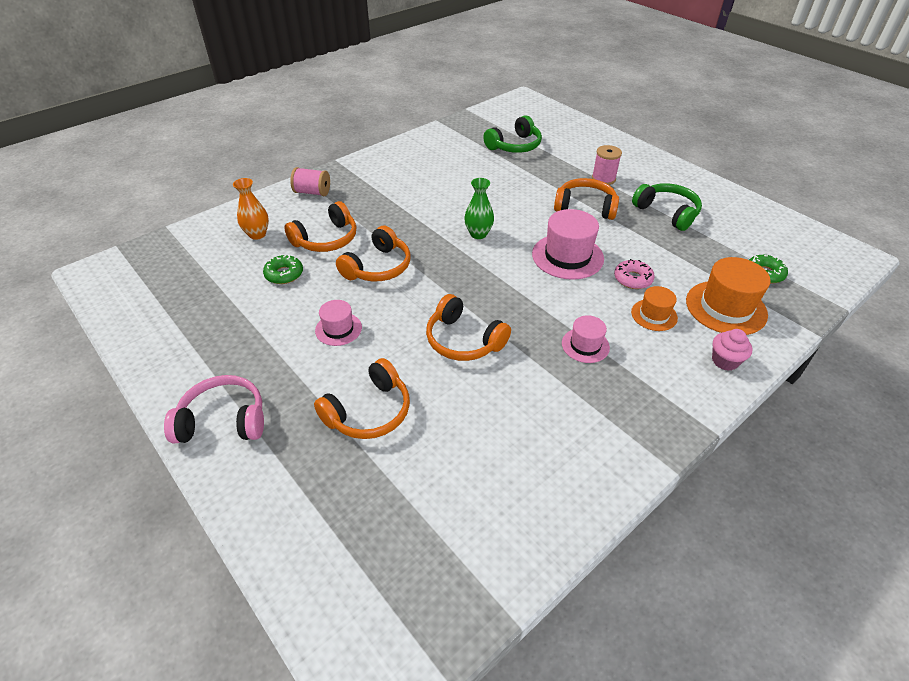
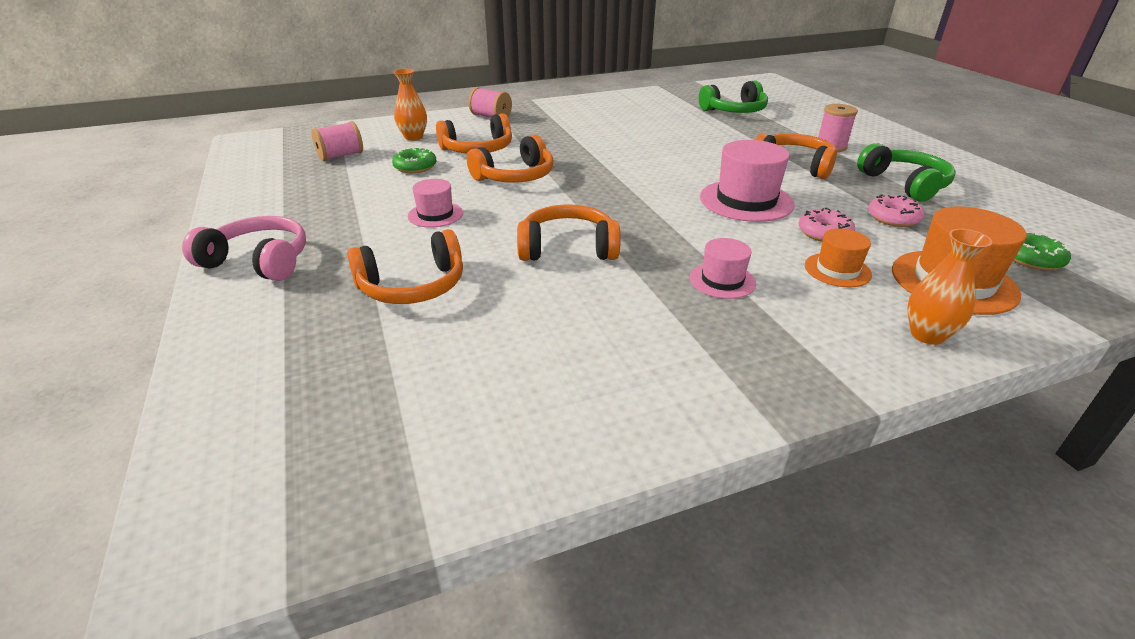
camera: 20 degrees right, 10 degrees down
(204, 274) = (340, 156): none -> pink spool
(463, 340) = (568, 248): orange headphones -> orange headphones turned 120 degrees clockwise
(478, 234) = (647, 168): green vase -> none
(671, 252) = (893, 218): none -> pink donut
(725, 361) = (927, 335): pink cupcake -> orange vase

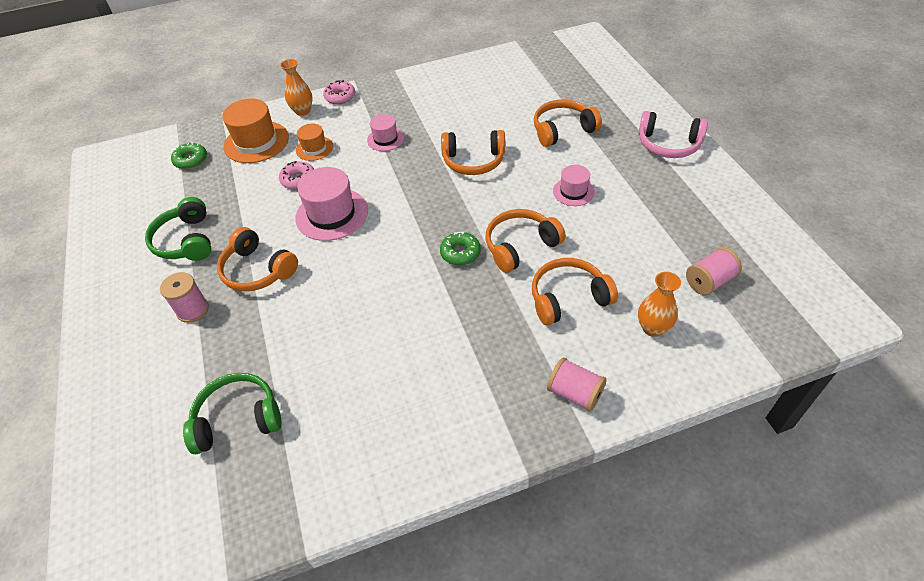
camera: 175 degrees left, 15 degrees up
(415, 167) = (620, 261): green donut -> green donut (460, 253)
(893, 218) = (237, 196): pink donut -> pink donut (340, 97)

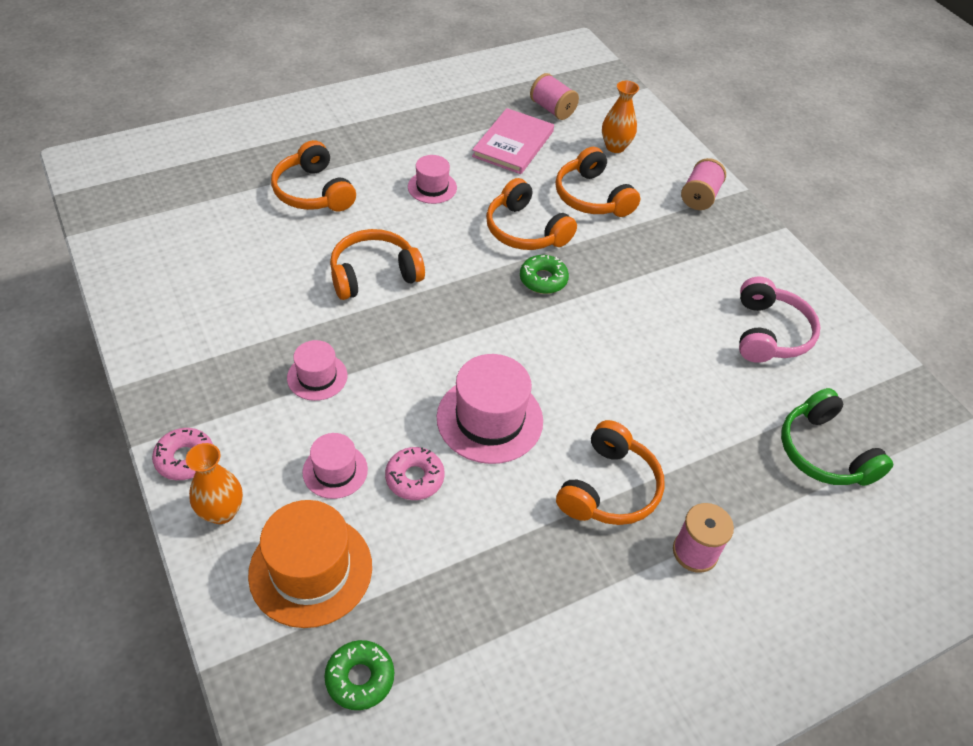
camera: 105 degrees left, 0 degrees up
(186, 241) = (568, 610): green headphones -> none
(314, 148) = (335, 471): orange hat -> pink hat
(473, 161) = (374, 274): orange headphones -> orange headphones turned 105 degrees counterclockwise
(643, 246) = (513, 144): none -> pink book
(668, 145) = (349, 112): pink headphones -> pink headphones (769, 333)

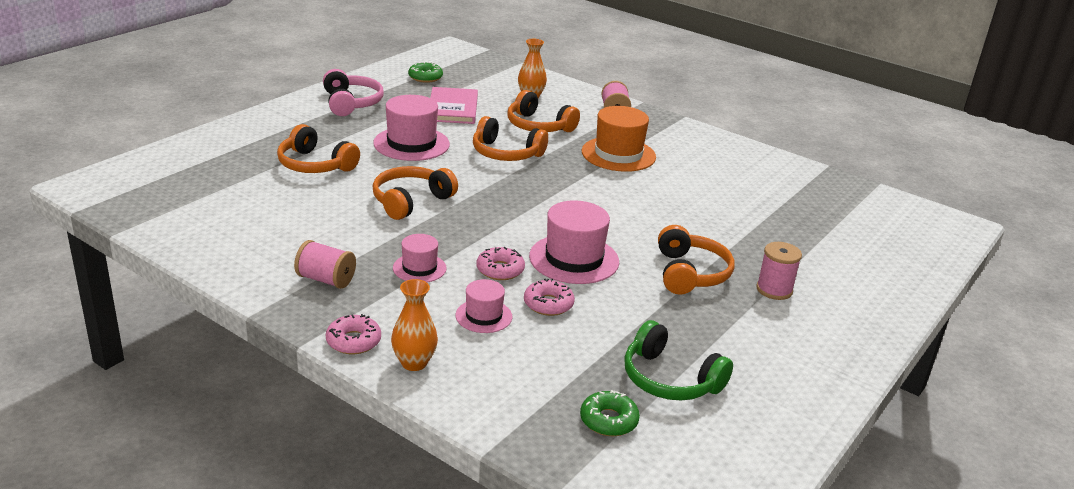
camera: 25 degrees left, 20 degrees down
(310, 570) = (516, 374): orange hat -> orange hat (618, 154)
(398, 408) = (500, 270): none -> pink donut
(432, 187) = (411, 144): pink hat -> pink hat, size x1.75
(543, 279) = (544, 177): green donut -> green donut (425, 77)
(552, 109) = (465, 84): pink spool -> pink spool (326, 279)
(769, 333) = (723, 171): pink headphones -> pink headphones (351, 103)
(824, 452) = (809, 221): green headphones -> green headphones (669, 379)

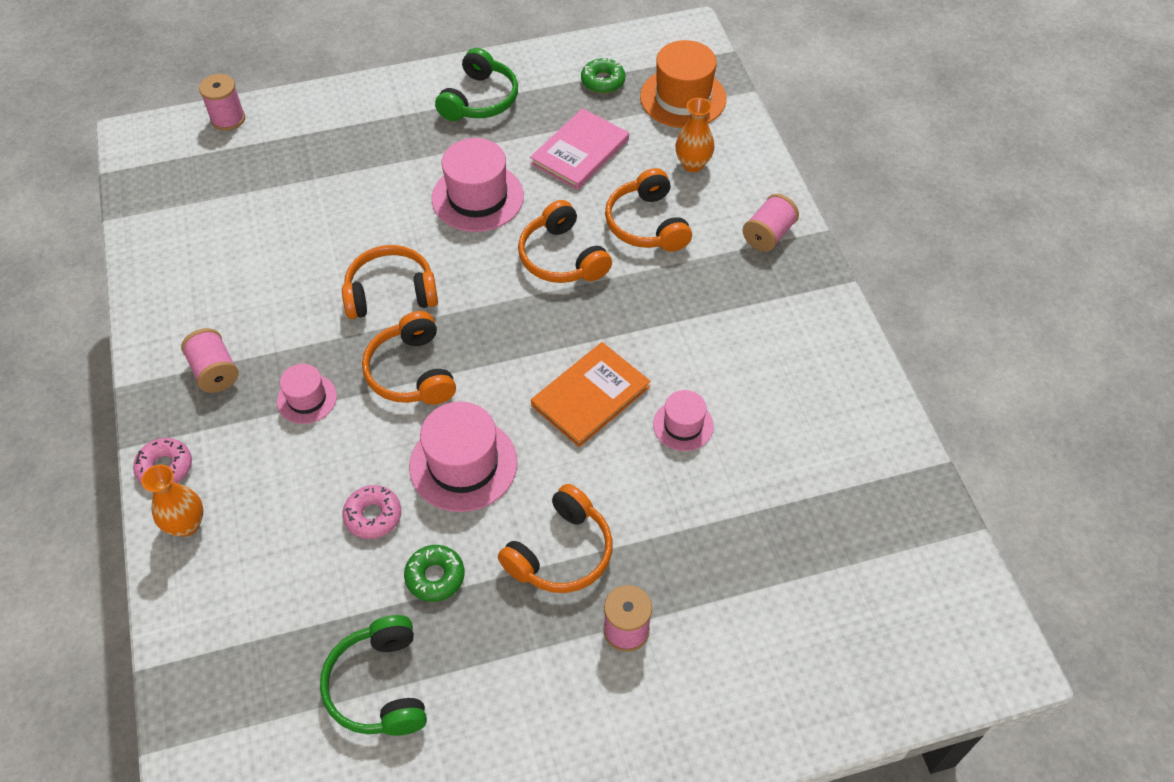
camera: 40 degrees right, 25 degrees up
(158, 157) = (228, 119): none -> pink spool
(315, 165) = (353, 192): orange headphones -> orange headphones (411, 372)
(351, 103) = (480, 100): pink headphones -> green headphones
(483, 316) = (300, 498): pink hat -> pink hat (683, 425)
(500, 270) = (376, 441): pink donut -> none
(608, 420) = (272, 700): green donut -> green donut (435, 576)
(609, 203) = (590, 396): none -> orange book
(618, 154) = (690, 316): orange hat -> orange hat (683, 98)

